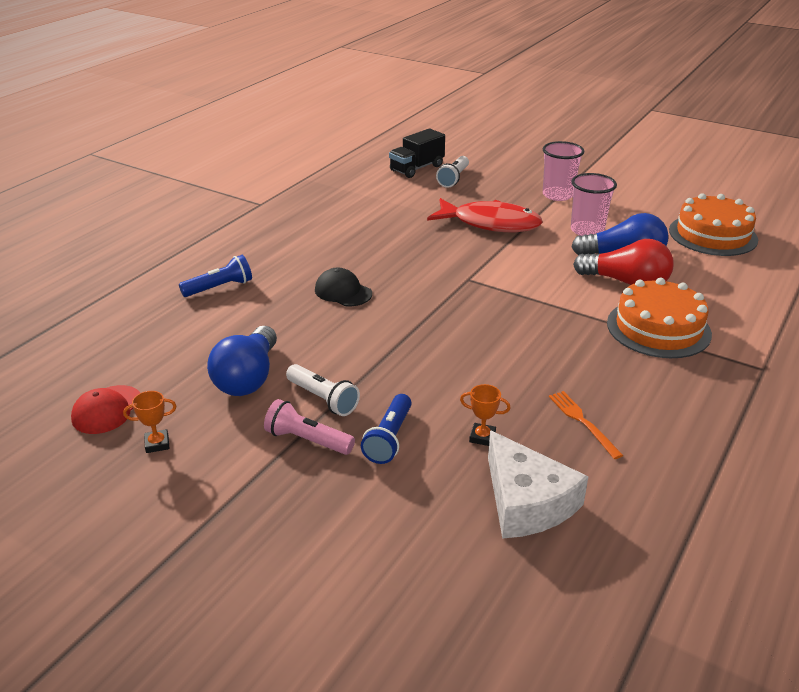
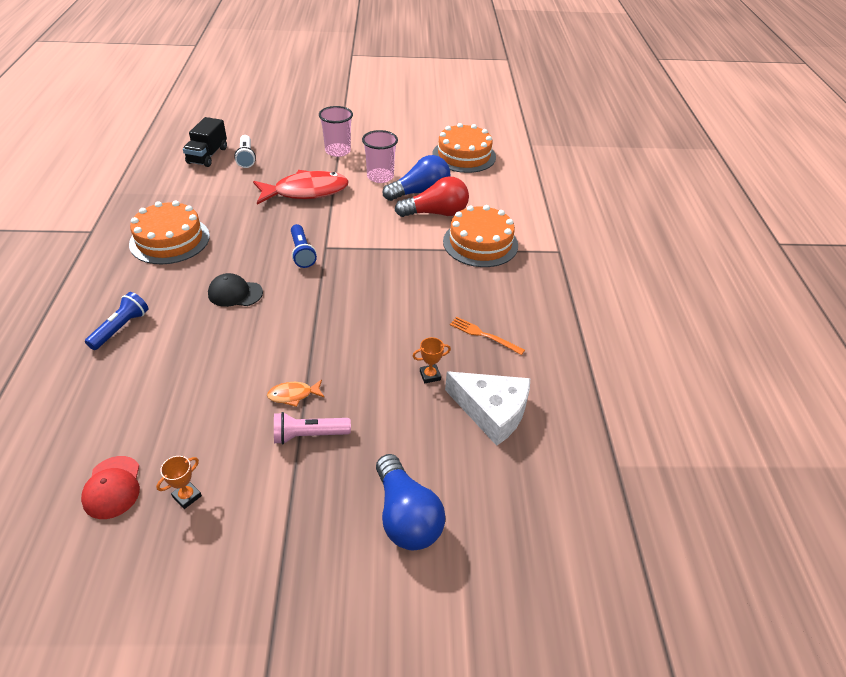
camera: 35 degrees left, 10 degrees up
(248, 378) = (217, 403): blue light bulb -> blue light bulb (406, 516)
(321, 229) = (170, 240): none -> orange cake
(323, 399) = (293, 395): white flashlight -> orange fish
(389, 438) = (368, 406): blue flashlight -> blue flashlight (302, 253)

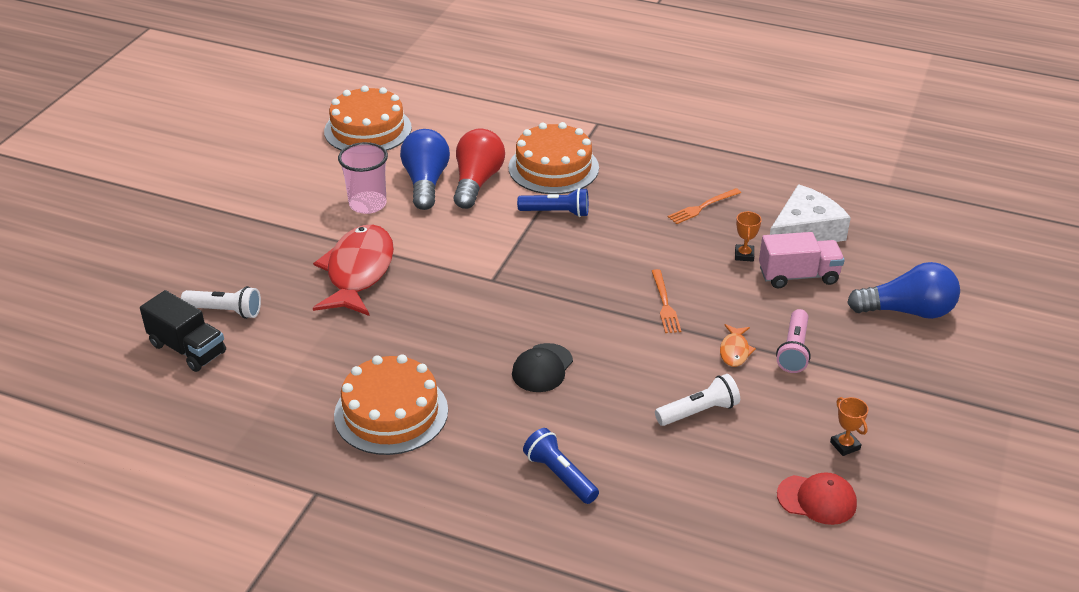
camera: 65 degrees left, 5 degrees down
(208, 388) = (698, 412): none -> white flashlight
(302, 253) = (492, 300): blue flashlight -> blue flashlight (556, 212)
(338, 151) = (275, 225): pink cup -> none
(338, 340) = (665, 304): none -> orange fork
(419, 419) = (798, 276): none -> pink truck

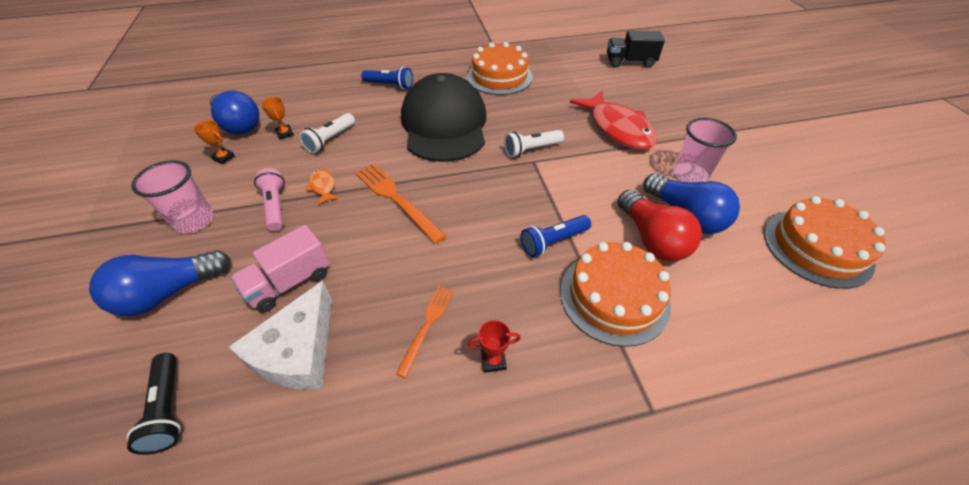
camera: 145 degrees right, 10 degrees up
(225, 311) = (645, 81): white flashlight -> white flashlight (531, 149)
(542, 368) = (444, 124): black cap -> black cap, size x2.39
(665, 304) = (396, 199): orange fork -> orange fork, size x1.65
(671, 174) = (493, 360): none -> red trophy
(744, 255) = (353, 281): orange trophy -> orange trophy (285, 134)
(817, 499) = (239, 125): red cap -> blue light bulb
(884, 371) = (194, 221): none -> pink cup
(902, 237) = (168, 408): none -> black flashlight

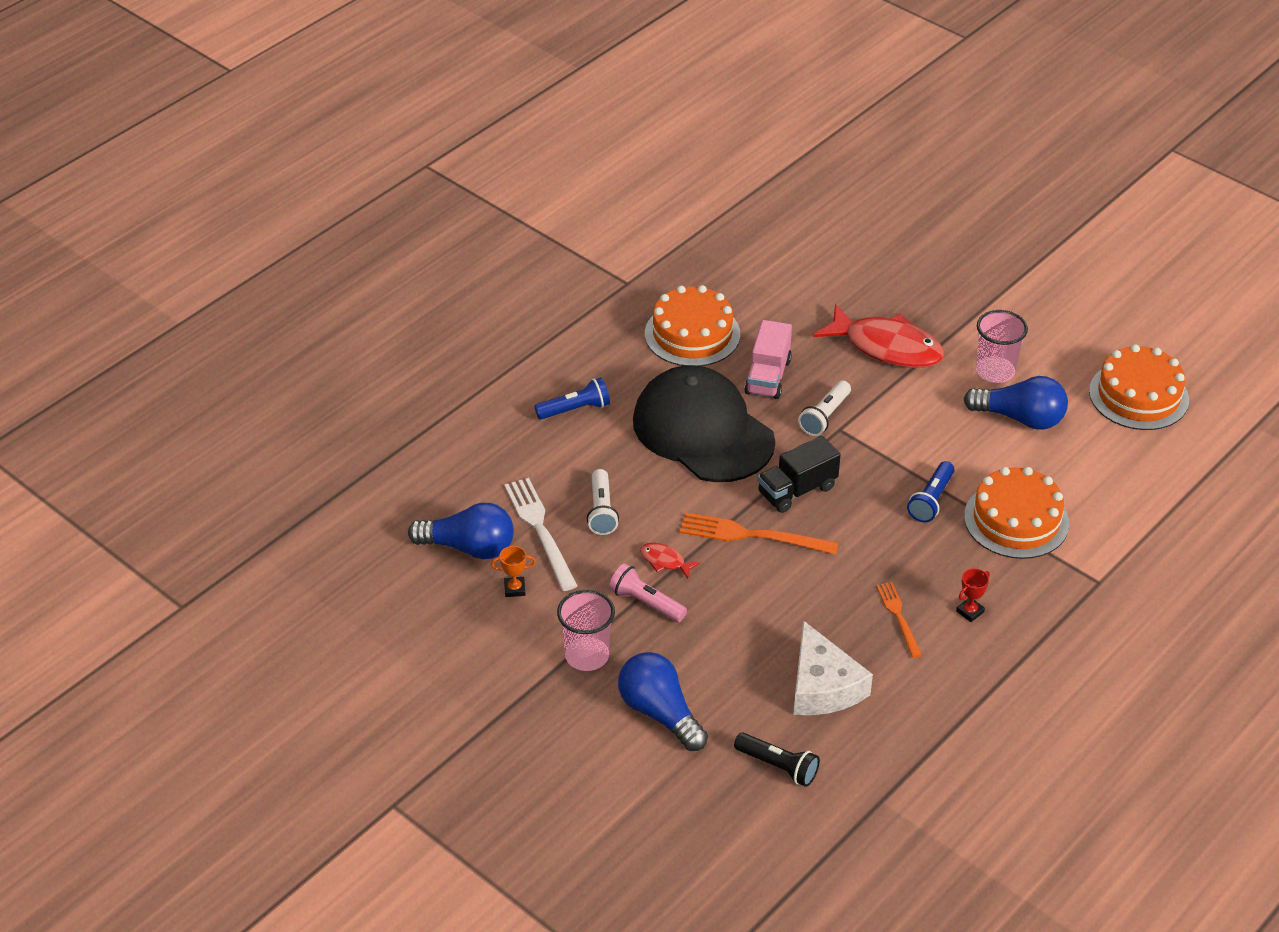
camera: 35 degrees left, 5 degrees down
(169, 293) = (660, 713): blue light bulb -> blue light bulb turned 120 degrees clockwise
(285, 134) = (540, 530): orange trophy -> white fork
(290, 282) = (751, 650): pink truck -> pink truck (768, 376)
(323, 186) = (665, 561): orange fish -> red fish
(630, 62) = (823, 239): black truck -> black truck (797, 490)
(651, 239) = (1008, 455): red light bulb -> none

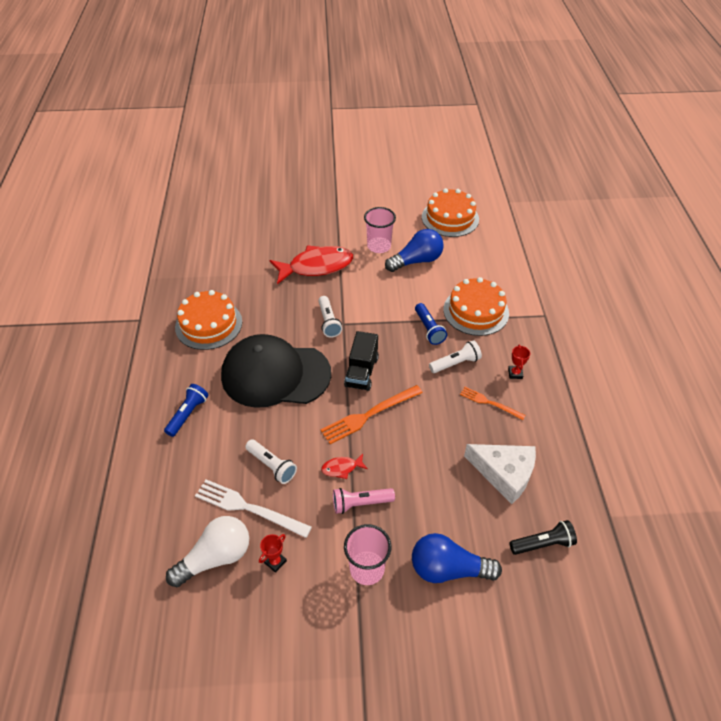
camera: 45 degrees left, 5 degrees up
(469, 547) = (216, 557): blue light bulb -> white light bulb
(514, 589) = (275, 562): orange trophy -> red trophy
(768, 376) = (275, 320): pink truck -> none
(914, 554) = (455, 363): none -> white flashlight

